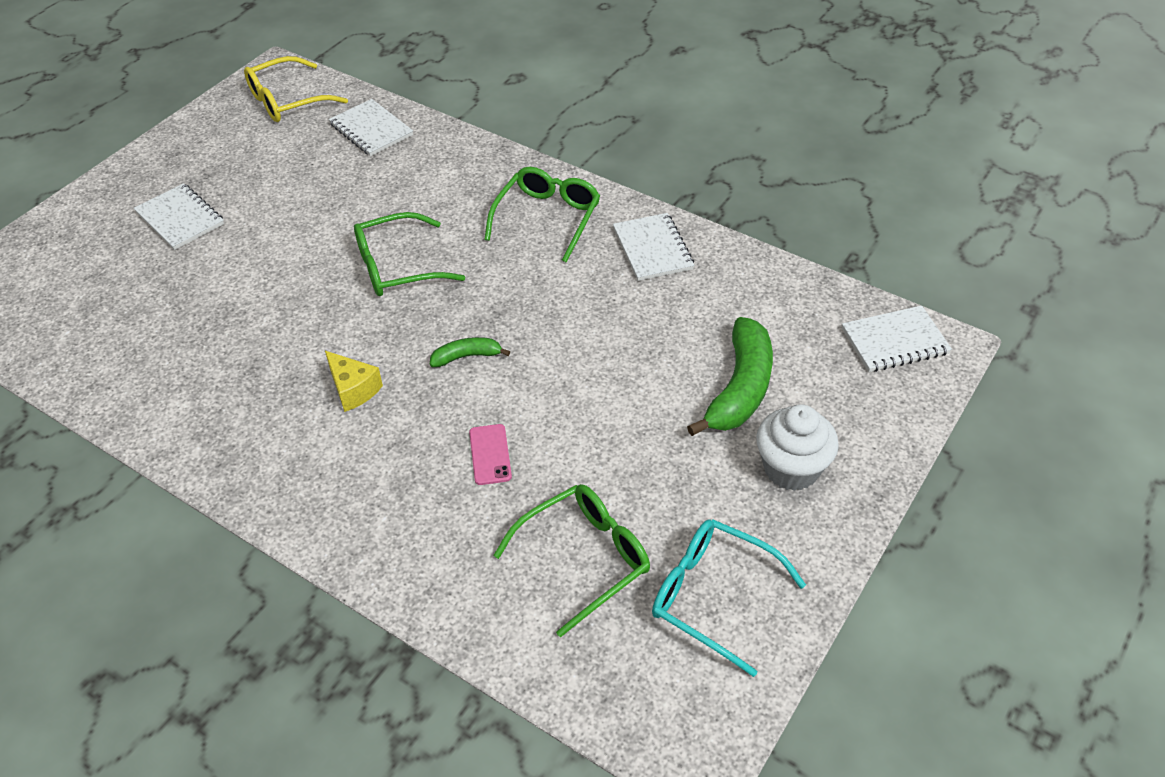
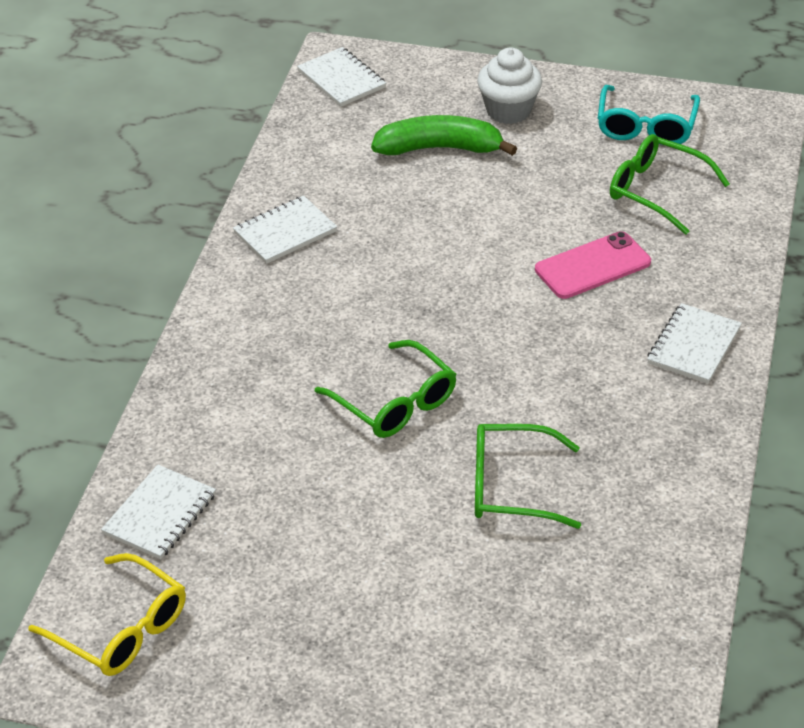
camera: 110 degrees left, 5 degrees down
(180, 219) = (403, 628): white notebook -> white notebook (693, 346)
(353, 389) = (573, 374): yellow cheese -> none
(467, 356) = (491, 313): green banana -> none
(490, 454) = (592, 266): pink phone -> pink phone, size x1.70
(547, 218) = (269, 314): green glasses -> green glasses (511, 487)

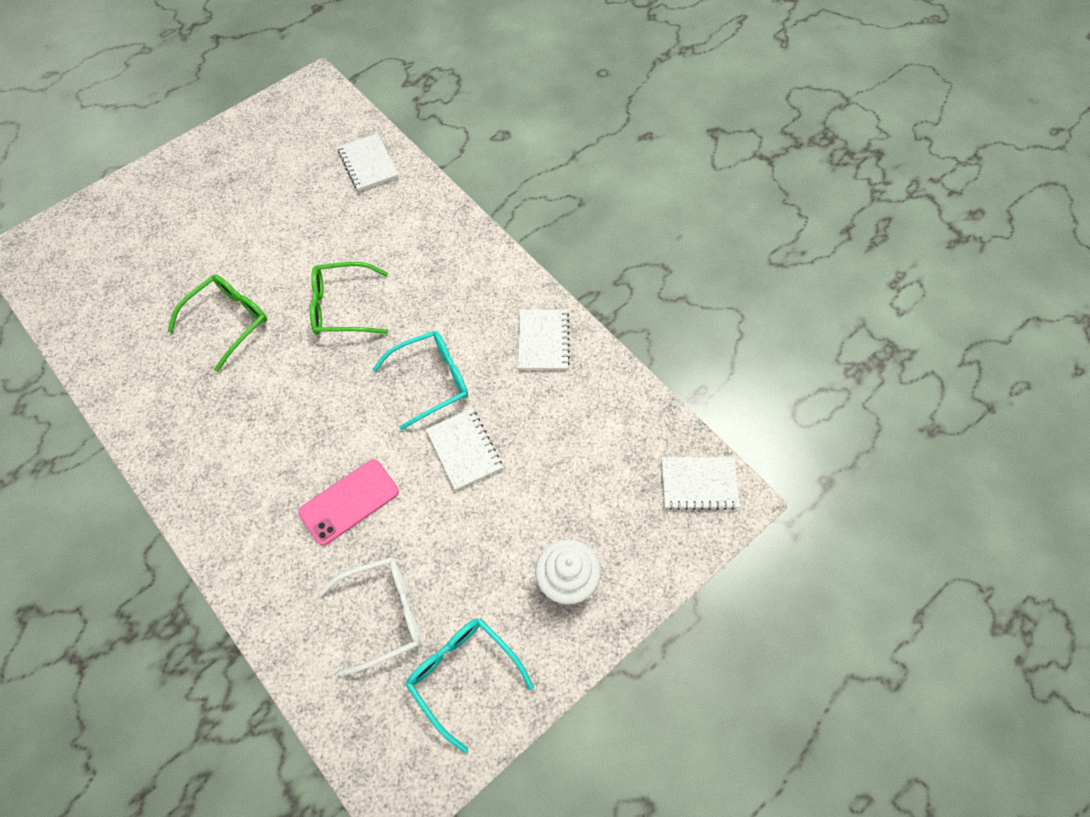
camera: 125 degrees right, 20 degrees up
(121, 629) = (314, 118): yellow glasses -> none
(412, 283) = (431, 380): none -> turquoise glasses
(440, 148) = (558, 494): green banana -> none
(592, 266) = (349, 502): pink phone -> pink phone turned 45 degrees clockwise
(657, 191) = (383, 614): green glasses -> white glasses
(693, 346) = (224, 504): white notebook -> white notebook (464, 450)

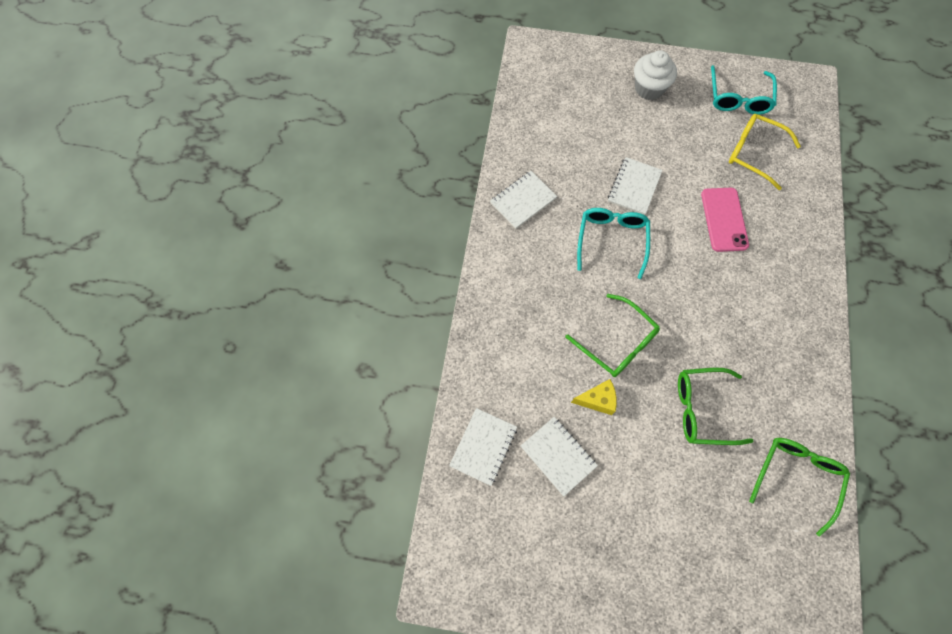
camera: 130 degrees left, 5 degrees up
(113, 340) = (796, 477): none -> green glasses
(317, 256) = (597, 400): none -> yellow cheese
(349, 502) = (724, 219): pink phone -> pink phone turned 75 degrees clockwise
(383, 614) = (754, 153): white glasses -> yellow glasses
(431, 380) = (611, 240): turquoise glasses -> turquoise glasses turned 75 degrees clockwise
(699, 484) = (537, 66): white notebook -> white notebook (558, 456)

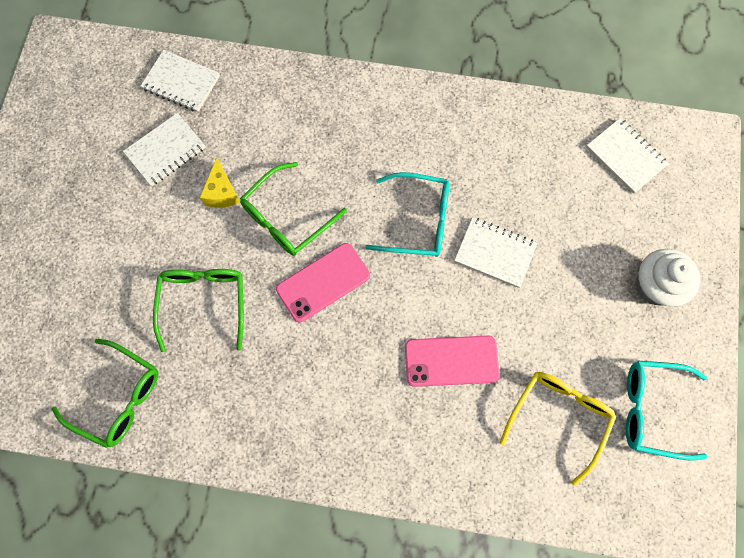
camera: 90 degrees right, 5 degrees up
(523, 201) = (469, 125): white notebook -> white notebook (625, 156)
(672, 312) = (323, 282): none -> pink phone

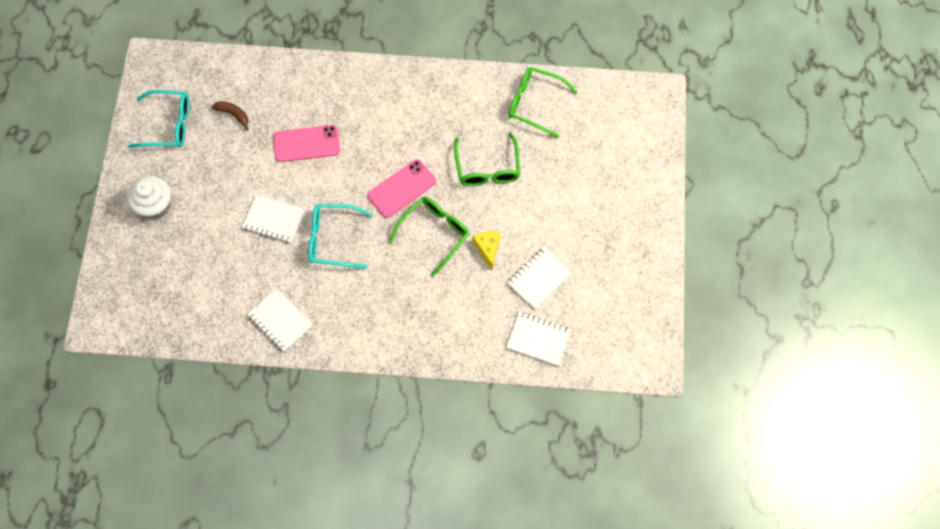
camera: 175 degrees right, 5 degrees down
(558, 417) = (233, 115): yellow glasses -> brown banana
(625, 156) = (165, 304): white notebook -> white notebook (280, 321)

